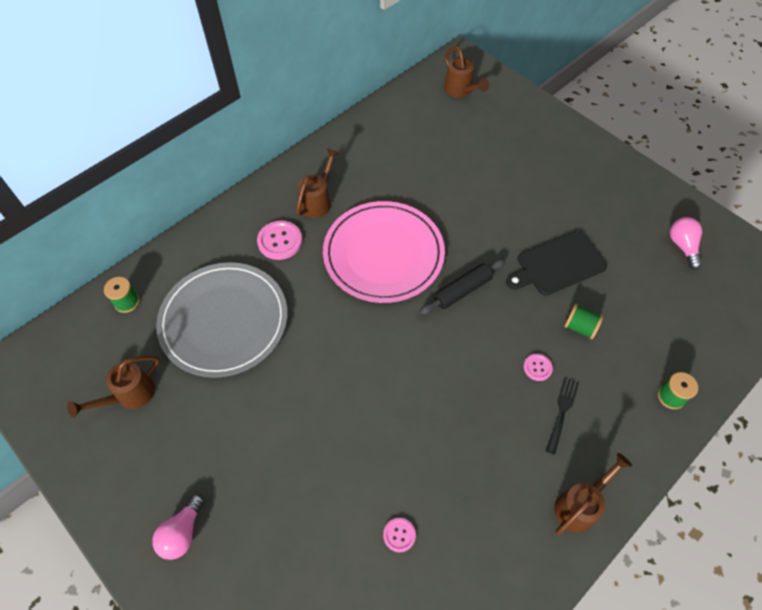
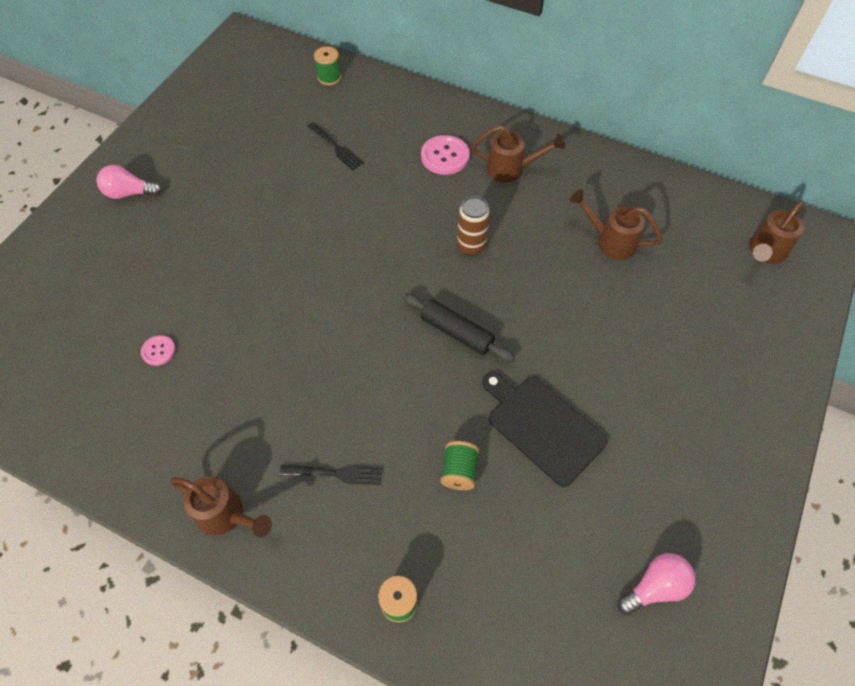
camera: 70 degrees right, 0 degrees up
(129, 396) = (240, 114): brown watering can -> brown watering can (610, 241)
(224, 321) = (336, 147): grey plate -> black fork
(383, 254) = (471, 246): pink plate -> brown can
(537, 367) = (384, 434): pink button -> none

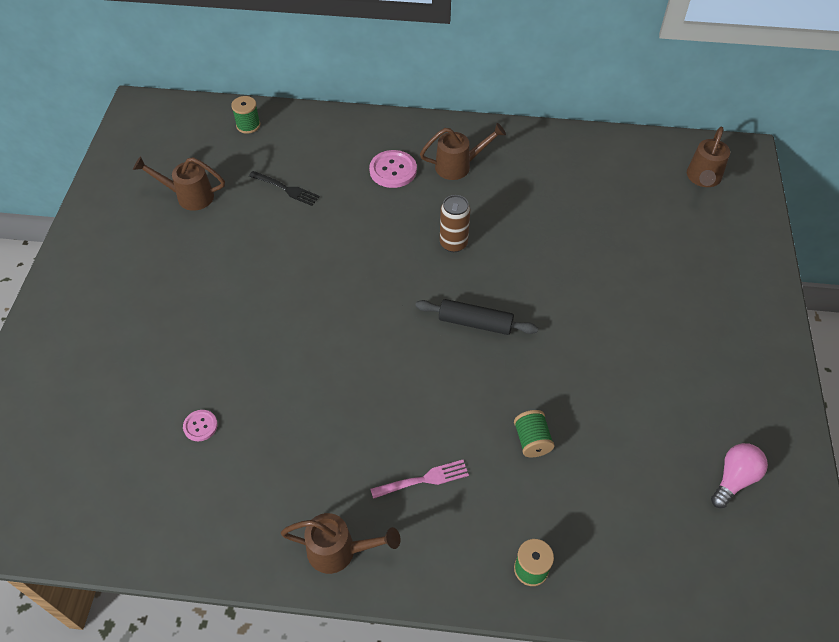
camera: 20 degrees left, 5 degrees down
(129, 193) = (96, 287): pink light bulb -> none
(336, 473) = (424, 479): black fork -> pink fork
(542, 426) = (585, 379): black cutting board -> none
(610, 241) = (572, 205): brown watering can -> brown watering can (189, 196)

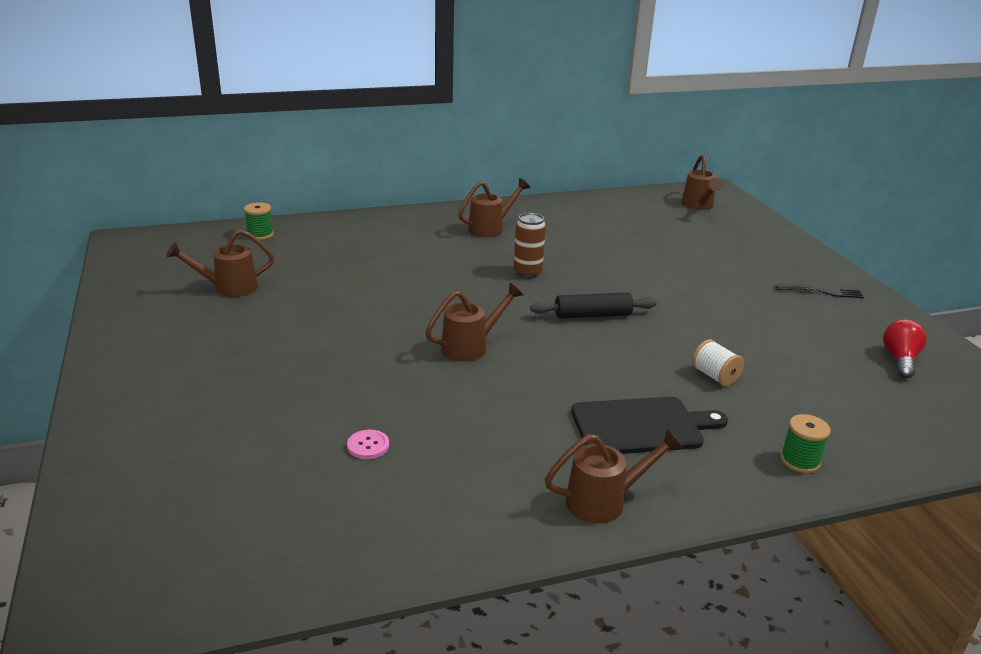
camera: 25 degrees left, 25 degrees down
(286, 189) = (333, 267): black fork -> black fork (823, 292)
(342, 334) = (471, 347): none -> brown watering can
(393, 170) = (431, 240): pink button -> none
(424, 479) = (641, 426): pink fork -> black cutting board
(532, 440) = (715, 376): green spool -> white spool
(734, 479) = (900, 360): pink light bulb -> red light bulb

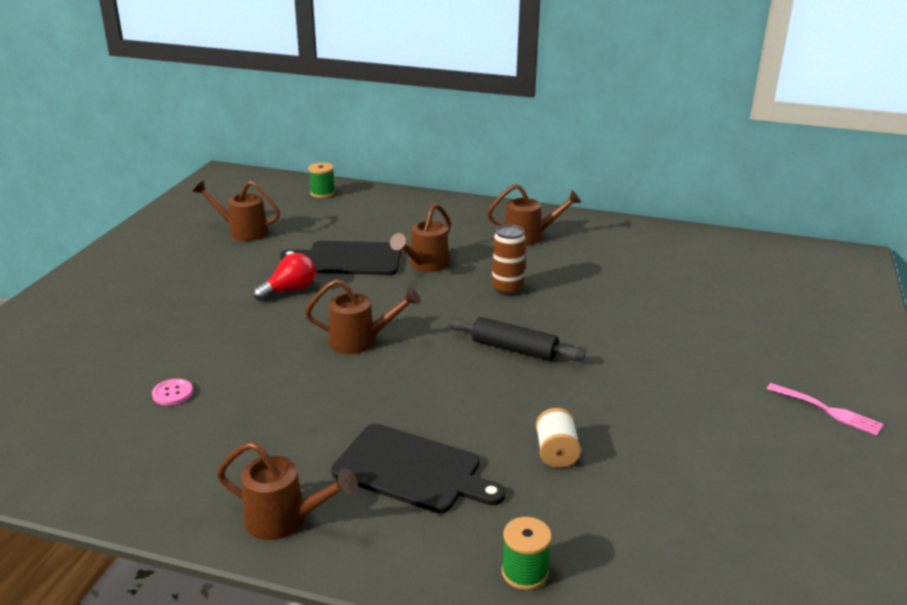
camera: 35 degrees right, 0 degrees up
(367, 284) = (349, 259): none -> black cutting board
(699, 206) = (803, 270): brown watering can -> brown watering can (425, 265)
(823, 292) = (828, 410): black fork -> pink fork
(900, 360) = (818, 522): red light bulb -> red light bulb (289, 290)

